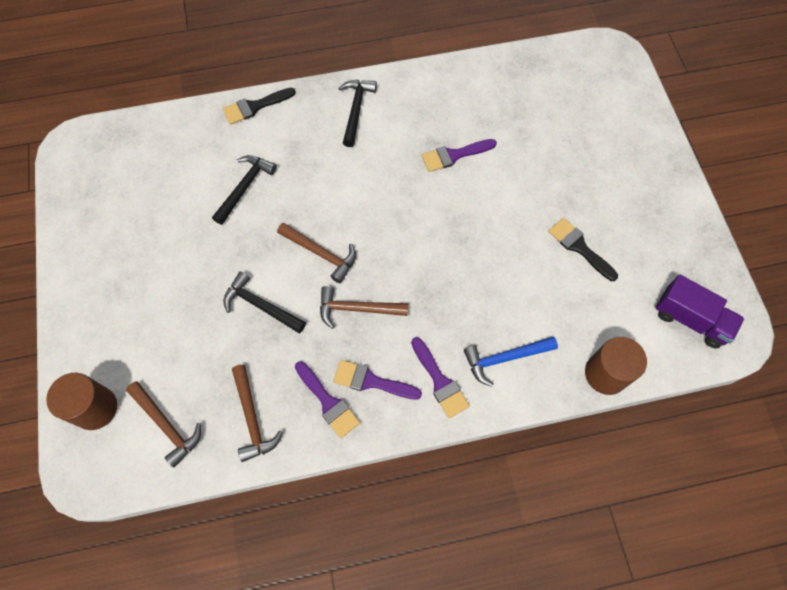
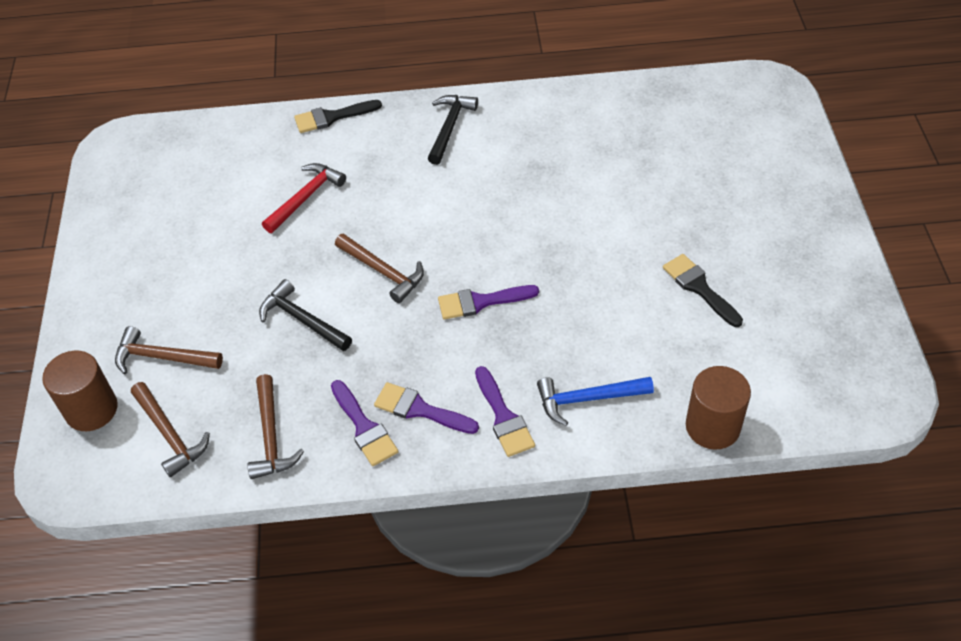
camera: 10 degrees right, 15 degrees down
(245, 187) = (305, 197): black hammer -> red hammer
(357, 309) = (416, 332): brown hammer -> brown hammer (162, 357)
(454, 155) = (559, 181): purple brush -> purple brush (481, 302)
(690, 319) = (830, 376): purple truck -> none

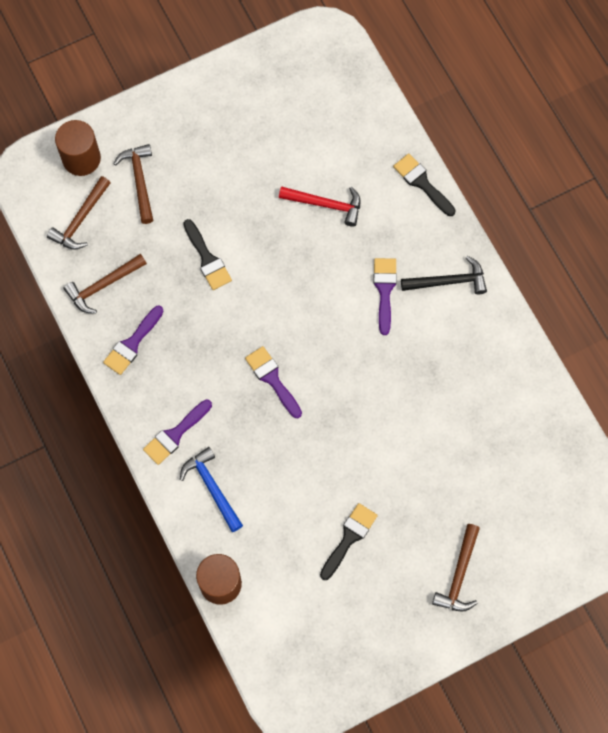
camera: 65 degrees right, 20 degrees up
(302, 320) = (207, 259): black hammer -> black brush
(383, 271) = (274, 296): brown hammer -> brown hammer (459, 575)
(420, 409) = (160, 375): purple brush -> purple brush (384, 290)

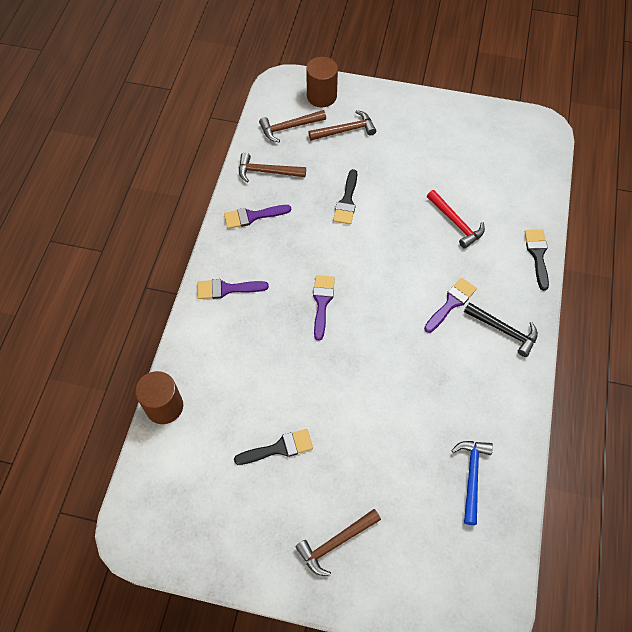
camera: 40 degrees right, 10 degrees down
(139, 181) = (345, 130): brown hammer -> brown hammer turned 45 degrees clockwise
(212, 487) = (218, 340): blue hammer -> blue hammer (471, 476)

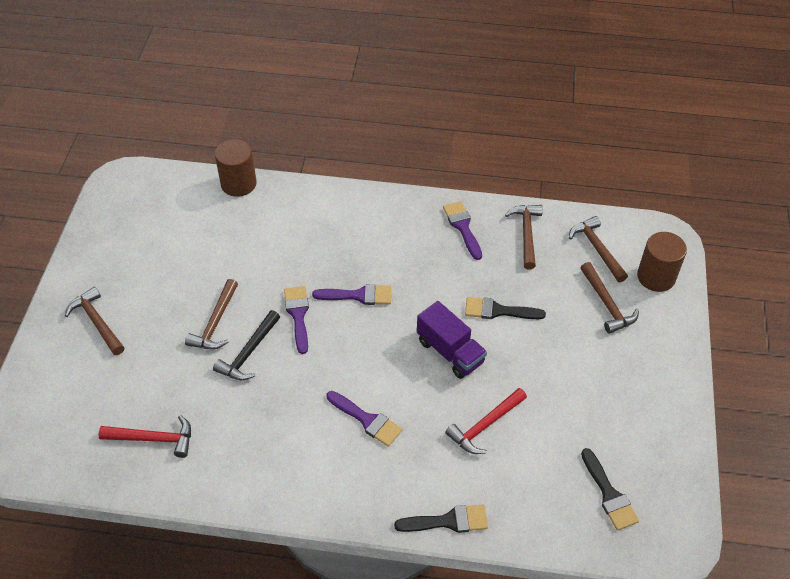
camera: 85 degrees right, 10 degrees down
(227, 289) = (368, 215): purple brush -> purple brush (298, 315)
(279, 448) = (193, 271): black brush -> black brush (609, 494)
(344, 425) = (215, 323): none -> brown hammer
(386, 239) = (450, 352): none -> purple truck
(471, 476) = (153, 439): blue hammer -> red hammer
(504, 330) = (333, 477): black hammer -> black hammer (249, 353)

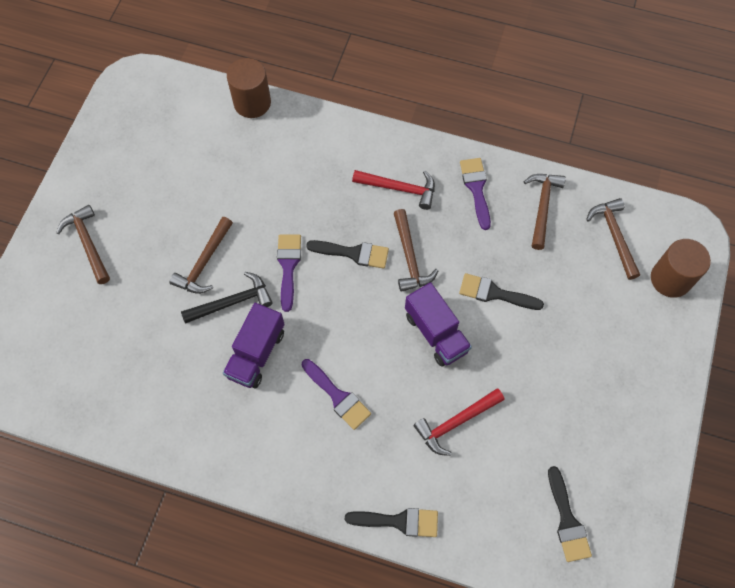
camera: 10 degrees right, 15 degrees up
(153, 439) = (125, 382): red hammer -> red hammer (399, 188)
(249, 353) = (232, 302): black hammer -> black hammer turned 150 degrees counterclockwise
(280, 394) = (256, 353): none -> purple truck
(358, 295) = (353, 253): purple brush -> black brush
(607, 304) = (611, 303): brown hammer -> brown hammer (410, 257)

